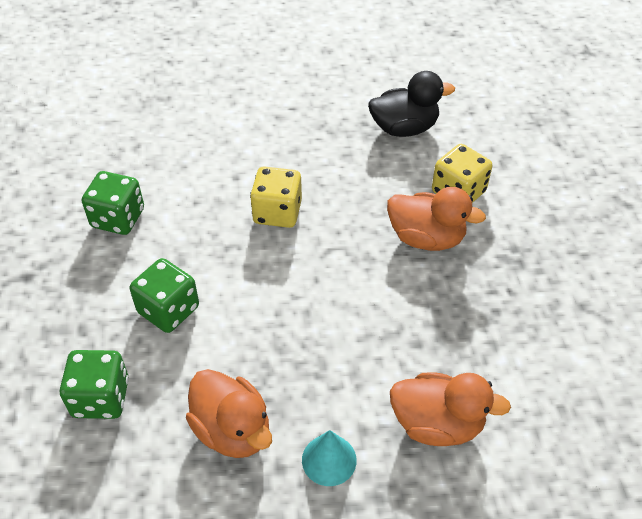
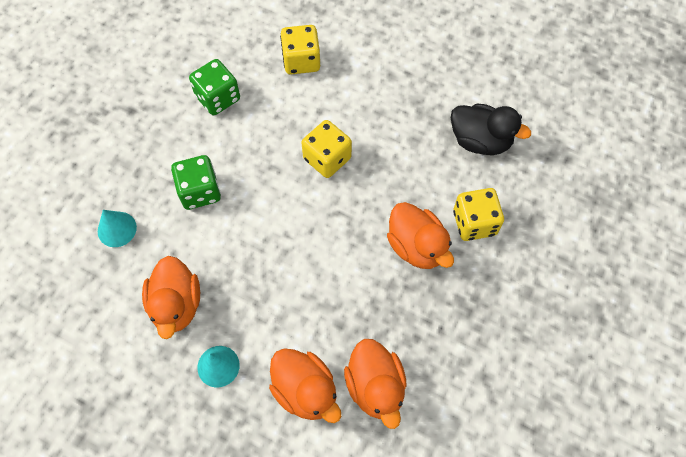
camera: 35 degrees right, 15 degrees up
(101, 398) = (117, 229): green dice -> turquoise cone
(180, 146) = (301, 61): none -> yellow dice
(498, 377) = (375, 387): none -> orange duck

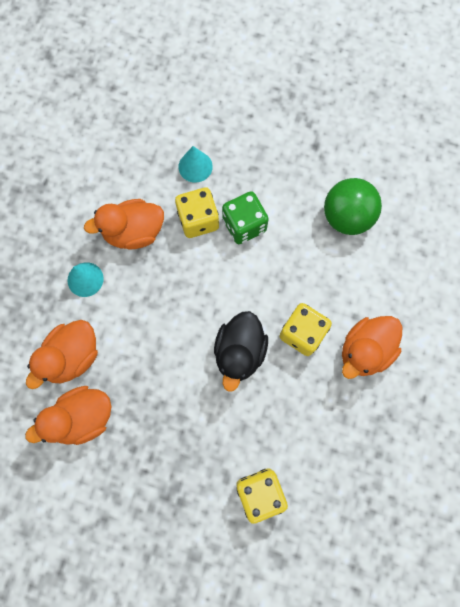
camera: 80 degrees right, 10 degrees up
(218, 98) = (346, 217): green dice -> green ball
(301, 61) = (409, 287): yellow dice -> yellow dice (198, 220)
(417, 246) = (224, 436): orange duck -> orange duck (365, 350)
(480, 141) = (357, 489): black duck -> black duck (239, 352)

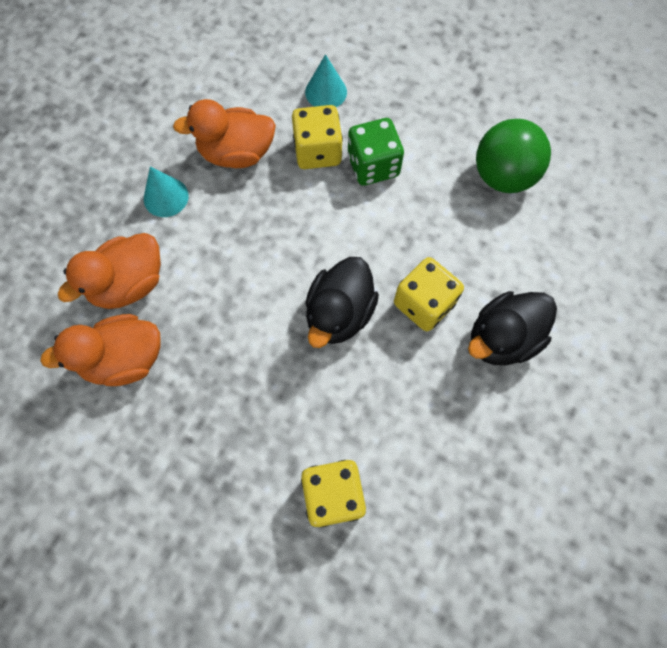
camera: 10 degrees right, 5 degrees down
(365, 350) = (502, 338): orange duck -> black duck

